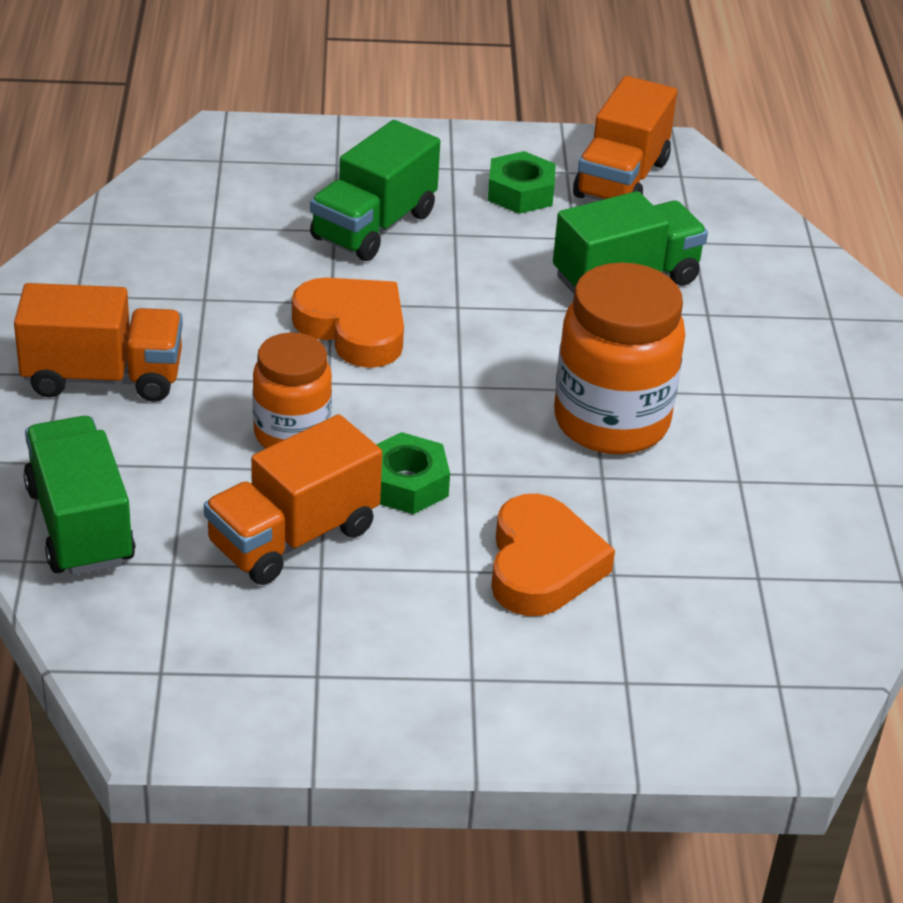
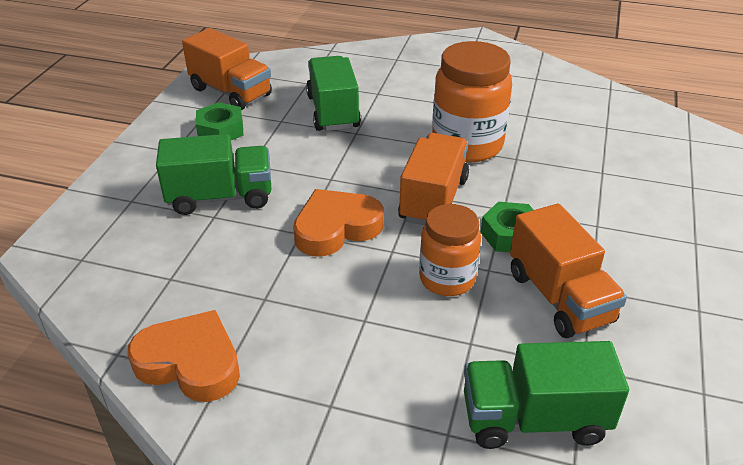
camera: 70 degrees left, 0 degrees up
(103, 377) = (344, 376): orange truck -> orange truck (433, 199)
(374, 226) = (220, 197): green truck -> green truck turned 60 degrees counterclockwise
(542, 565) = (594, 196): orange heart -> orange heart (190, 362)

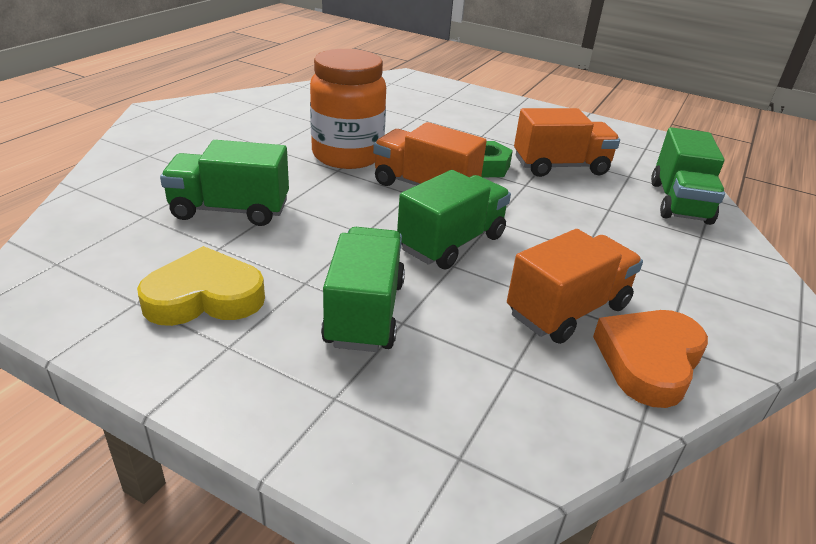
camera: 80 degrees left, 5 degrees down
(220, 130) = (205, 297): green nut -> yellow heart
(231, 92) = (106, 277): orange truck -> orange truck (567, 310)
(336, 228) = (451, 243): orange heart -> green truck
(447, 279) = (535, 203): orange jar -> none

